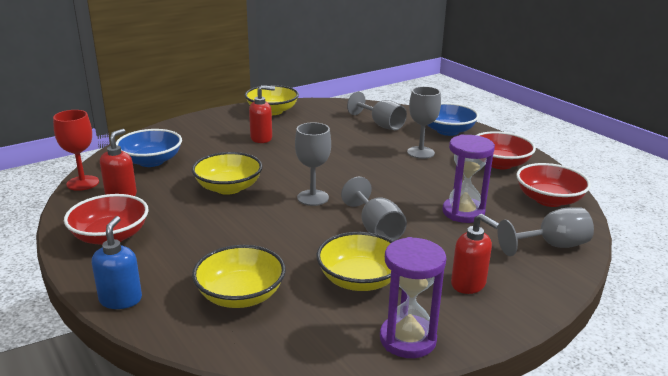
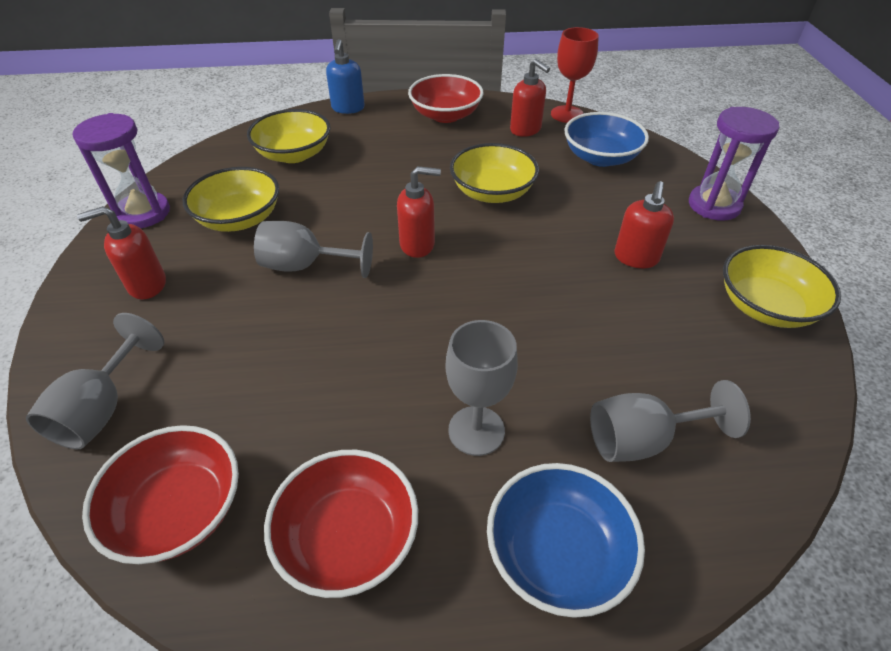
camera: 120 degrees right, 20 degrees up
(121, 299) = (348, 108): blue soap dispenser -> blue soap dispenser turned 60 degrees clockwise
(313, 198) = (418, 245): grey goblet -> red soap dispenser
(463, 212) = (258, 365): purple hourglass -> purple hourglass (714, 205)

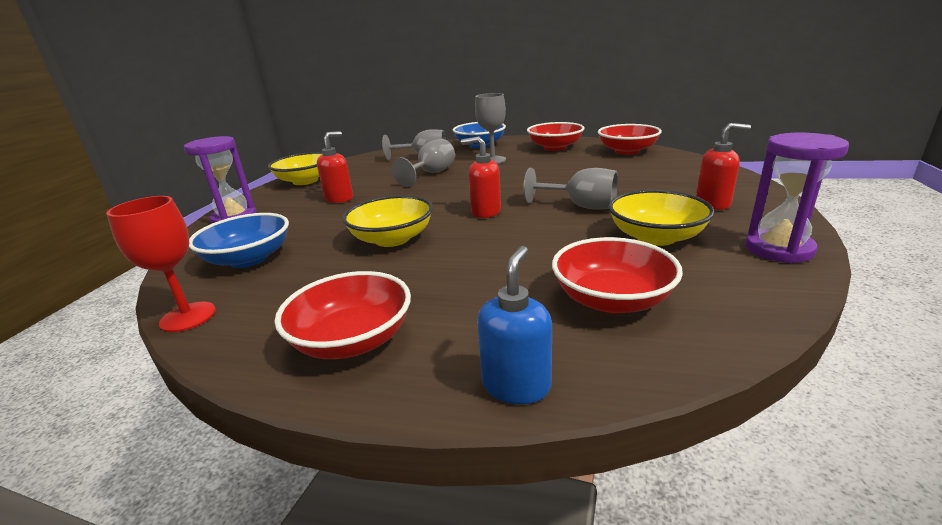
camera: 160 degrees left, 20 degrees down
(102, 409) = (690, 167): grey goblet -> grey goblet (431, 174)
(294, 154) = (612, 300): yellow bowl -> red bowl
(526, 130) = (274, 299): red soap dispenser -> none

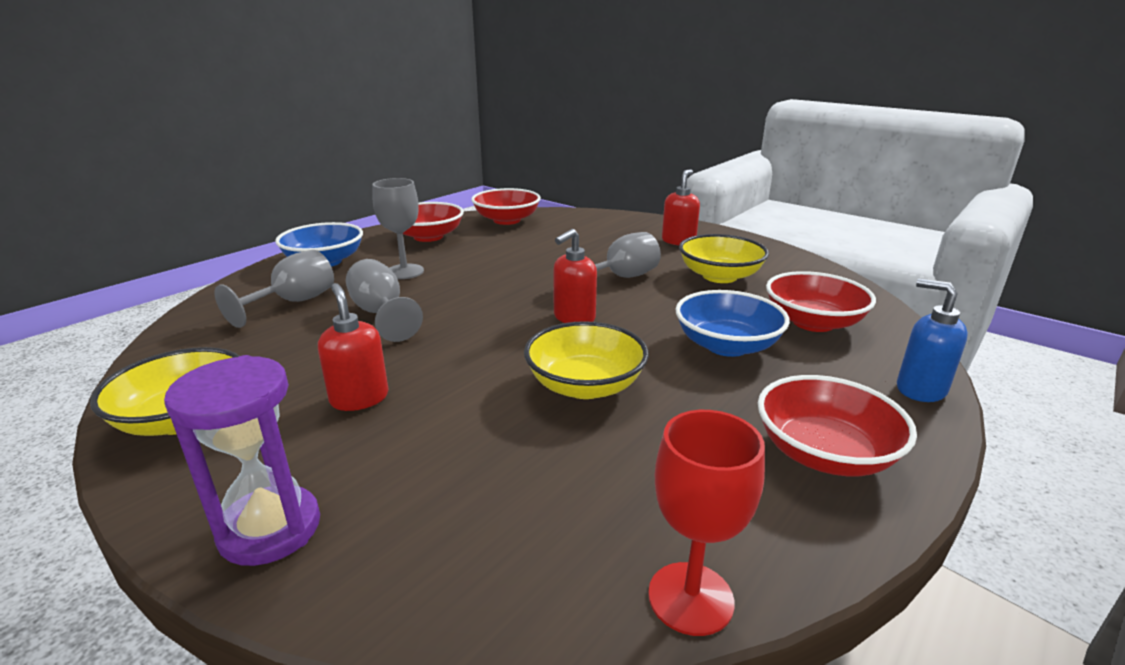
camera: 65 degrees left, 0 degrees up
(249, 259) = (518, 519): blue bowl -> blue bowl (726, 345)
(778, 249) = (774, 255): purple hourglass -> none

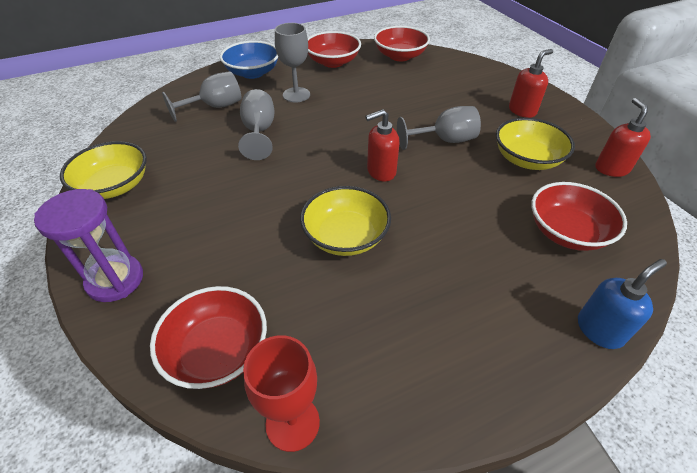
camera: 25 degrees right, 20 degrees up
(359, 398) = (207, 201): red soap dispenser -> red soap dispenser (611, 168)
(726, 345) = (474, 233): blue bowl -> none
(824, 454) = (466, 357): red bowl -> red bowl (217, 351)
(920, 389) = (599, 330): blue soap dispenser -> blue soap dispenser turned 75 degrees clockwise

